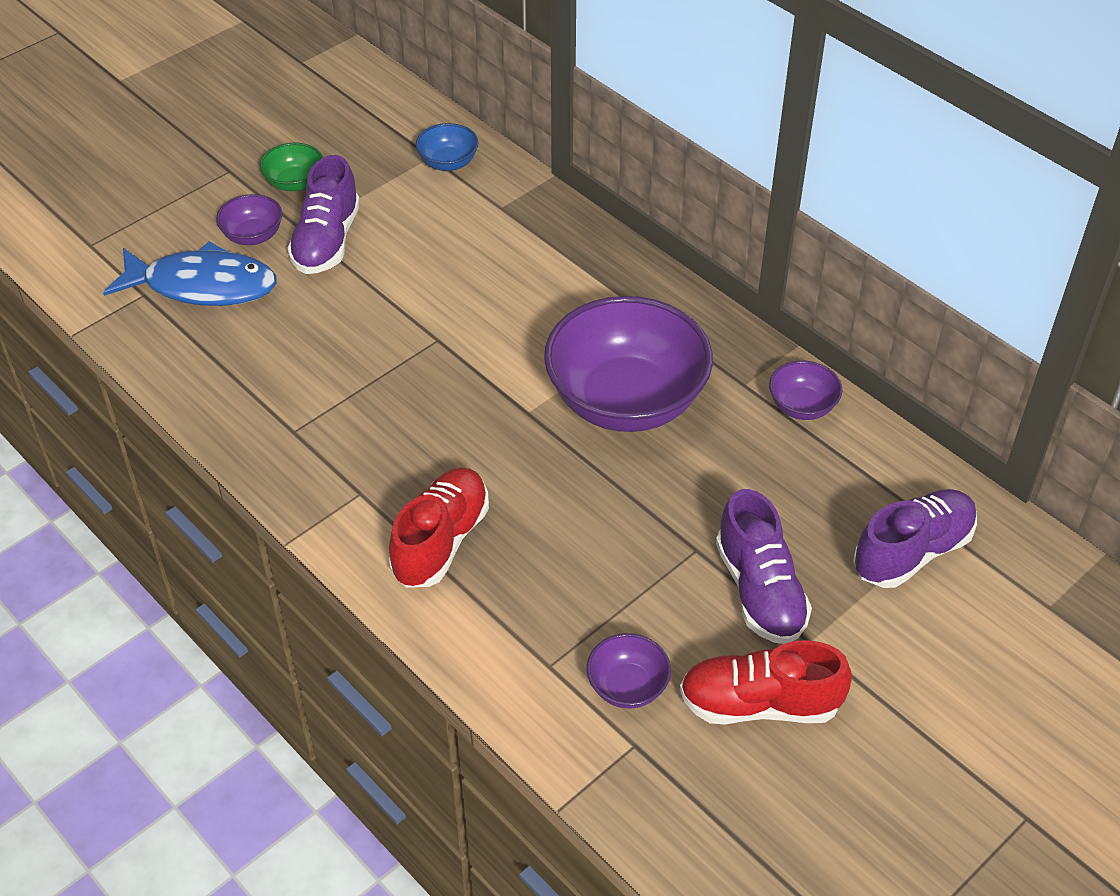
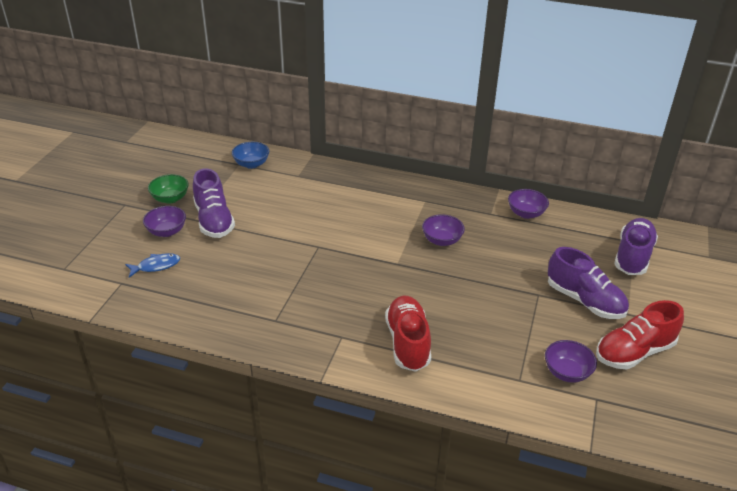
camera: 30 degrees left, 10 degrees down
(202, 286) = (156, 266): blue fish -> blue fish, size x0.48
(626, 401) = (442, 240): purple bowl -> purple bowl, size x0.44

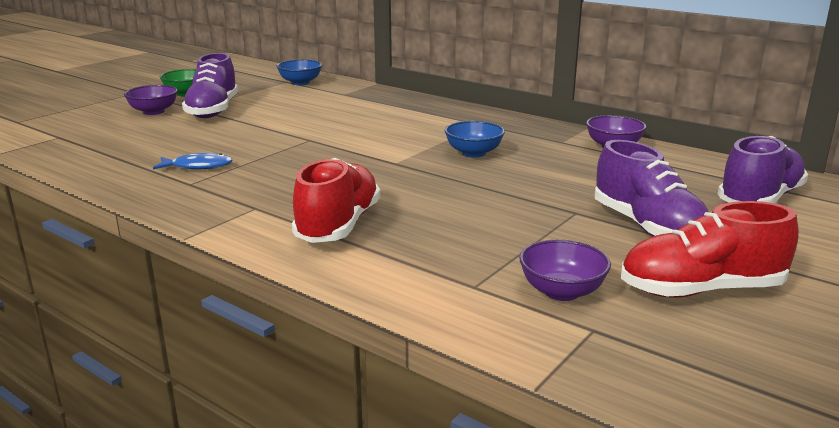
camera: 20 degrees right, 15 degrees down
(156, 266) = (110, 131): blue fish -> blue fish (198, 166)
(442, 240) = (473, 153): purple bowl -> blue bowl

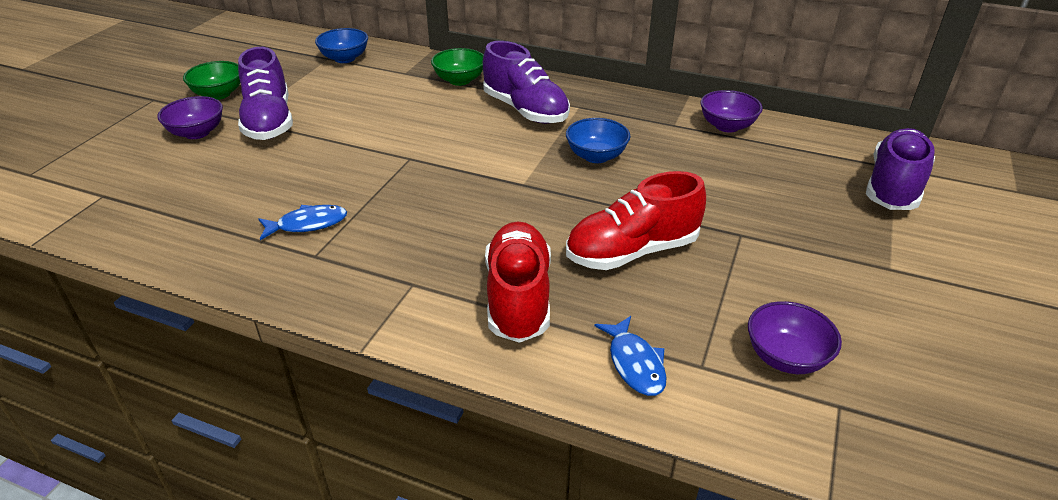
camera: 15 degrees left, 15 degrees up
(386, 101) = (459, 80): none -> green bowl
(412, 276) = (635, 363): none -> blue fish
(647, 227) = (817, 246): purple shoe -> purple shoe (525, 110)
(701, 290) = (904, 329): red shoe -> red shoe (632, 251)

